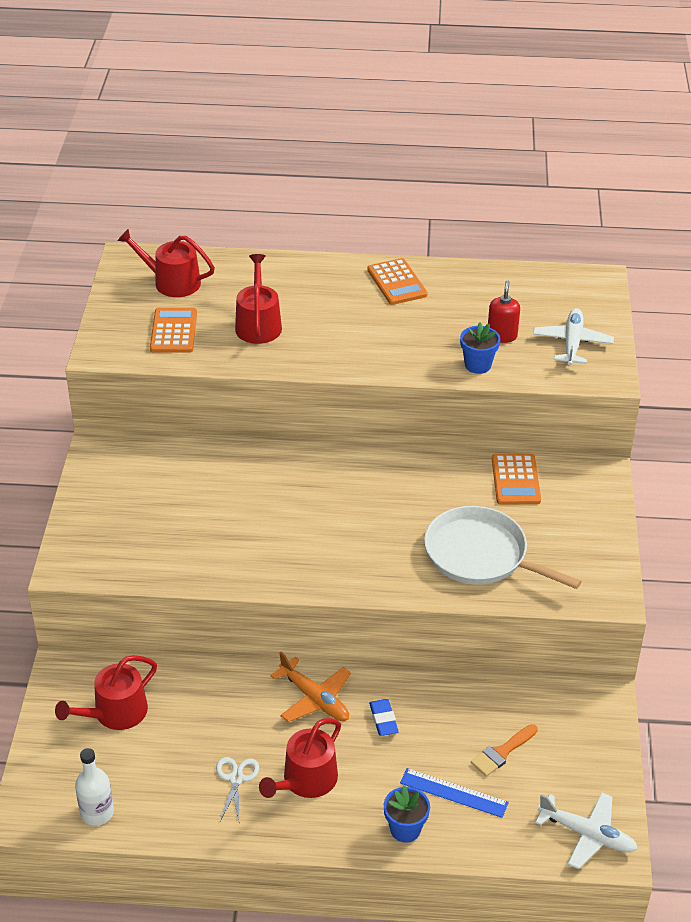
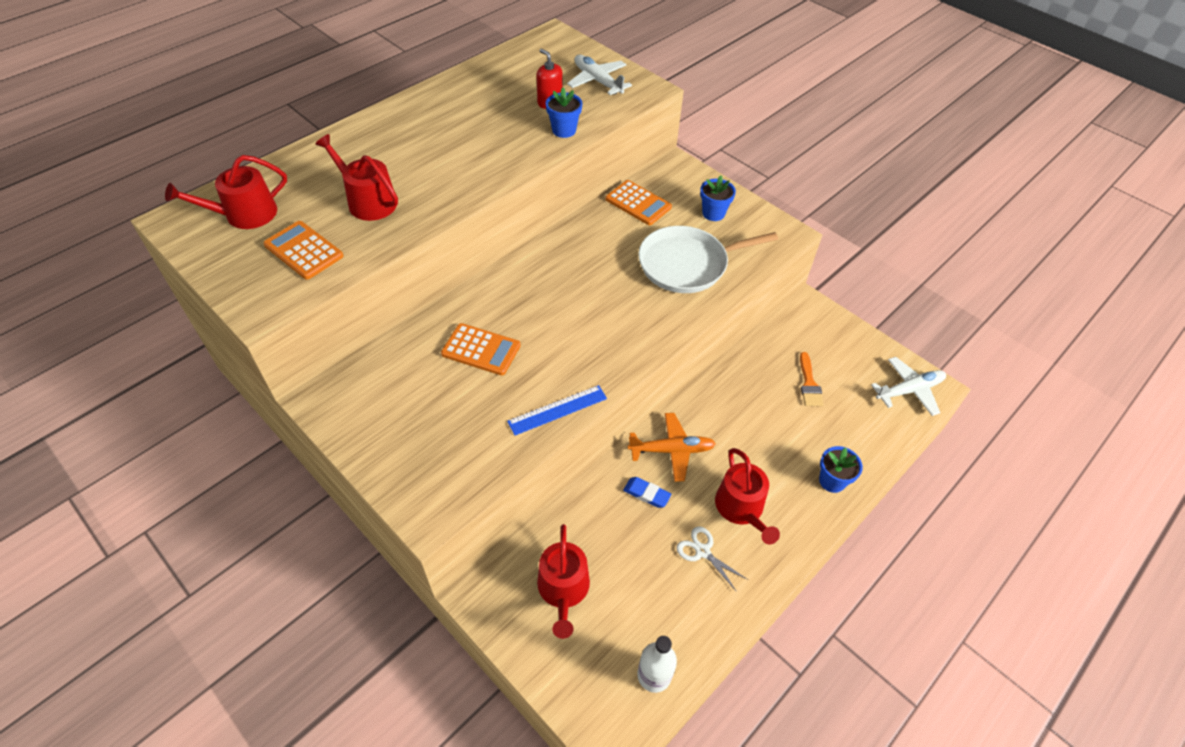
camera: 50 degrees left, 10 degrees up
(383, 720) = (726, 425): blue eraser -> blue eraser (646, 494)
(397, 282) = (428, 110): orange calculator -> orange calculator (481, 350)
(454, 792) = (822, 432): blue ruler -> blue ruler (557, 410)
(570, 534) = (713, 213): none -> blue flower pot

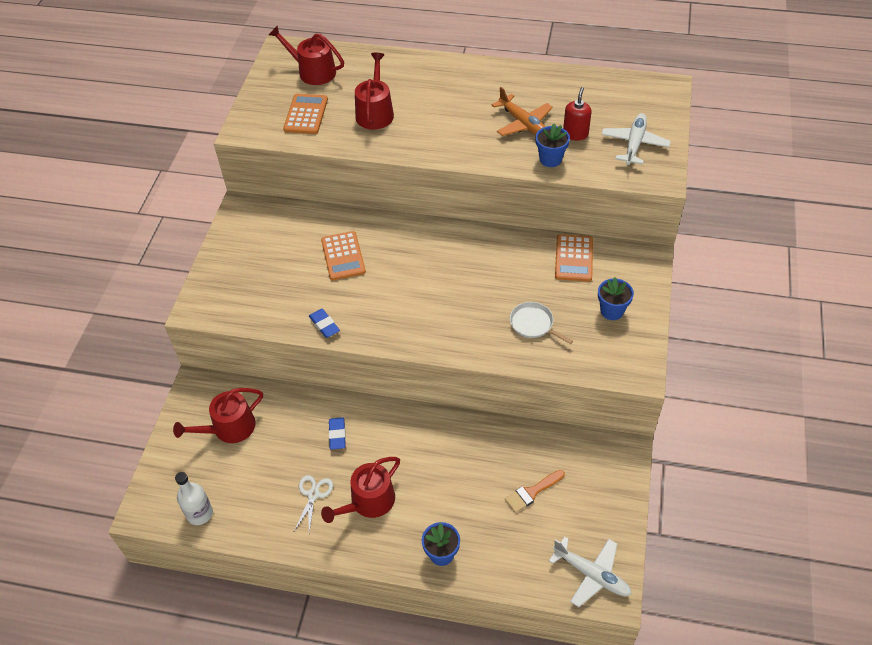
camera: 60 degrees right, 0 degrees up
(557, 410) = (324, 325): blue ruler -> blue eraser
(671, 450) = (387, 430): orange plane -> orange plane (523, 123)
(687, 264) = (533, 324): white pan -> white pan, size x0.51

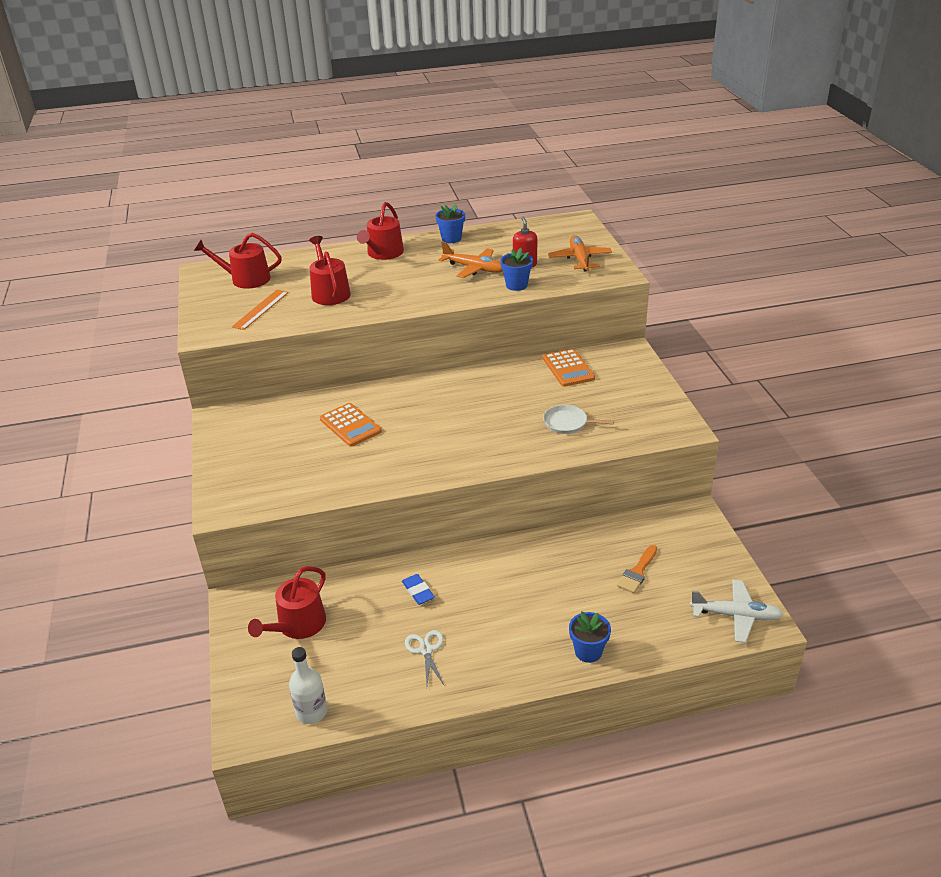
camera: 25 degrees left, 15 degrees down
(306, 114) = (261, 309): orange calculator -> orange ruler
(324, 325) = (368, 482): blue eraser -> none
(368, 502) = (487, 635): red watering can -> red watering can (383, 253)
(612, 311) = (628, 394): blue flower pot -> blue flower pot (451, 238)
(634, 144) = (580, 259): white plane -> orange plane

